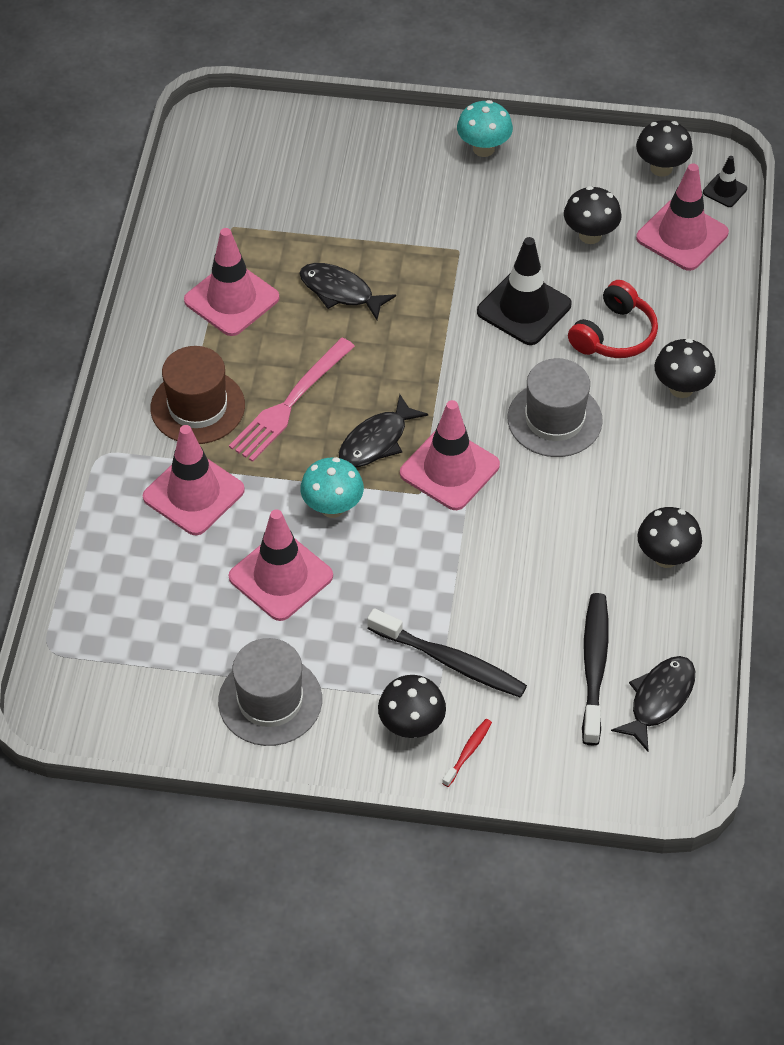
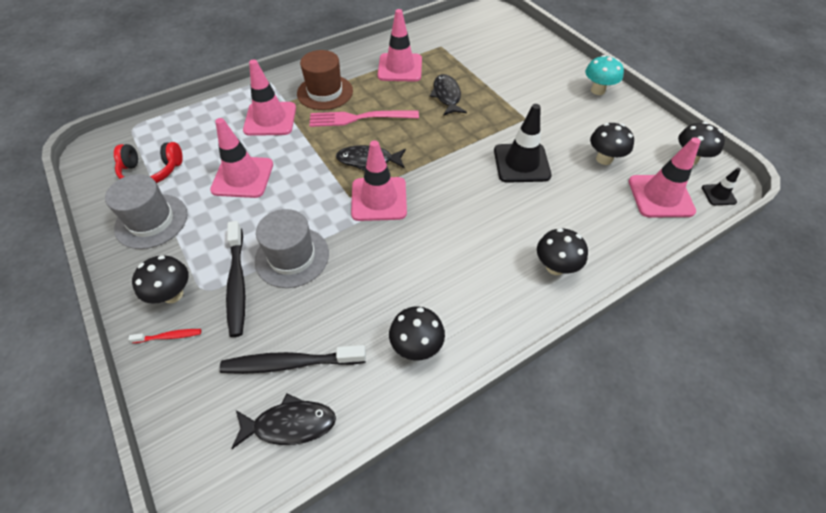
camera: 50 degrees right, 0 degrees up
(332, 507) = (307, 170): turquoise mushroom -> none
(554, 419) = (462, 222): grey hat -> grey hat (292, 257)
(594, 666) = (290, 363): black toothbrush -> black toothbrush turned 150 degrees counterclockwise
(614, 334) = (553, 210): red headphones -> red headphones (151, 171)

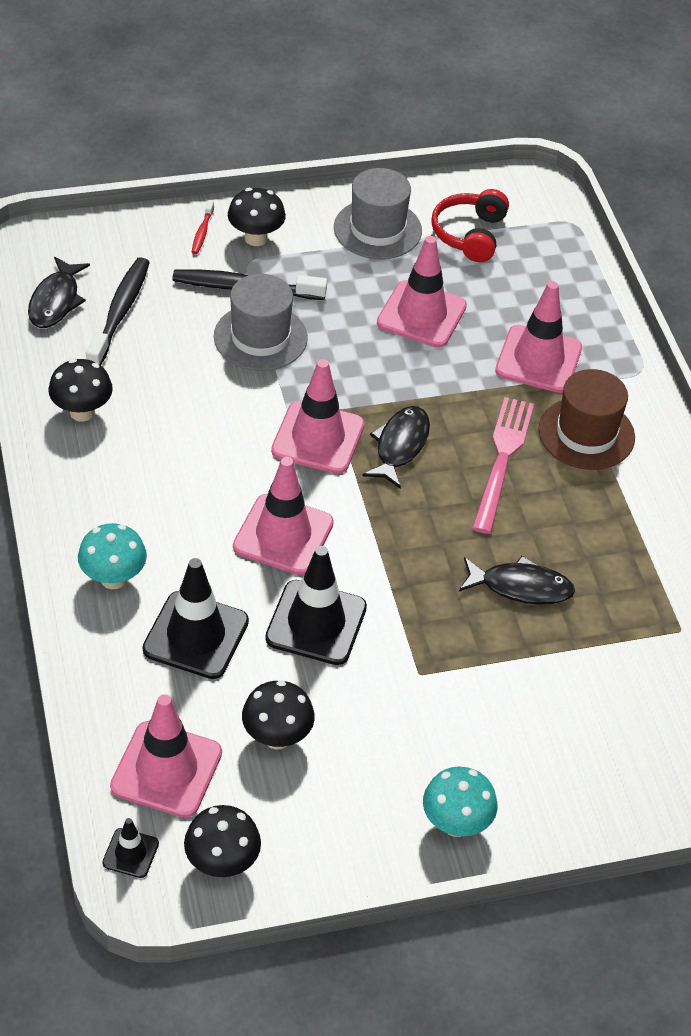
camera: 105 degrees right, 5 degrees down
(400, 68) = (626, 548): pink traffic cone -> pink traffic cone (283, 535)
(555, 267) = (113, 578): black mushroom -> turquoise mushroom
(567, 211) = (196, 635): none -> black traffic cone

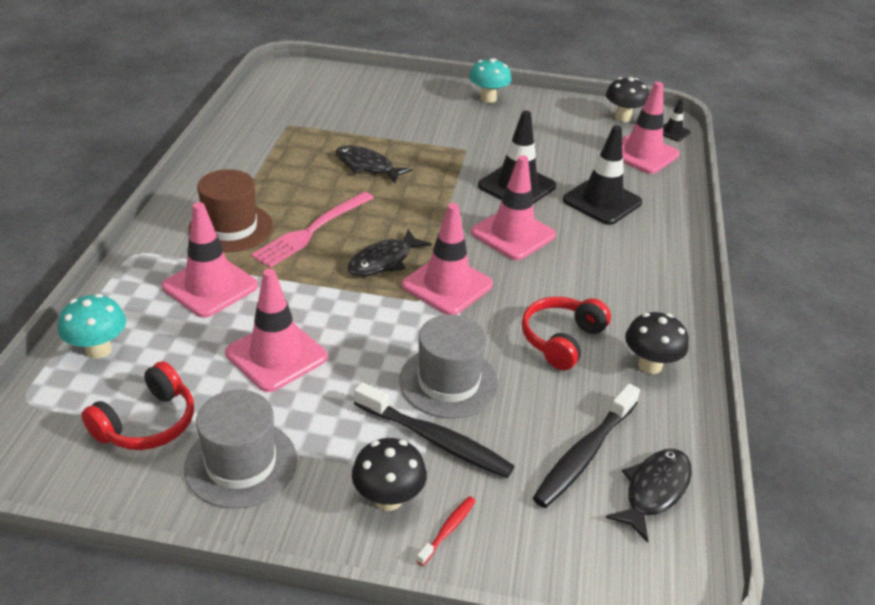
camera: 155 degrees left, 10 degrees down
(113, 578) = (651, 244): turquoise mushroom -> turquoise mushroom (99, 349)
(176, 412) = (561, 340): none -> red headphones
(277, 737) = (570, 149): black mushroom -> none

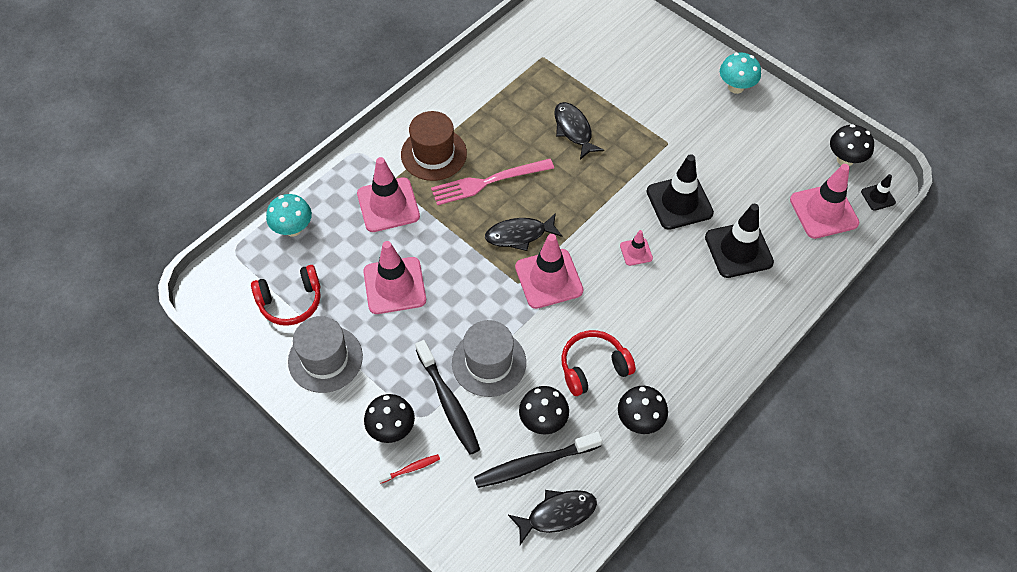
camera: 35 degrees right, 20 degrees up
(513, 234) = (636, 252): pink traffic cone -> pink traffic cone, size x0.49
(555, 409) = (543, 421): none -> black mushroom

